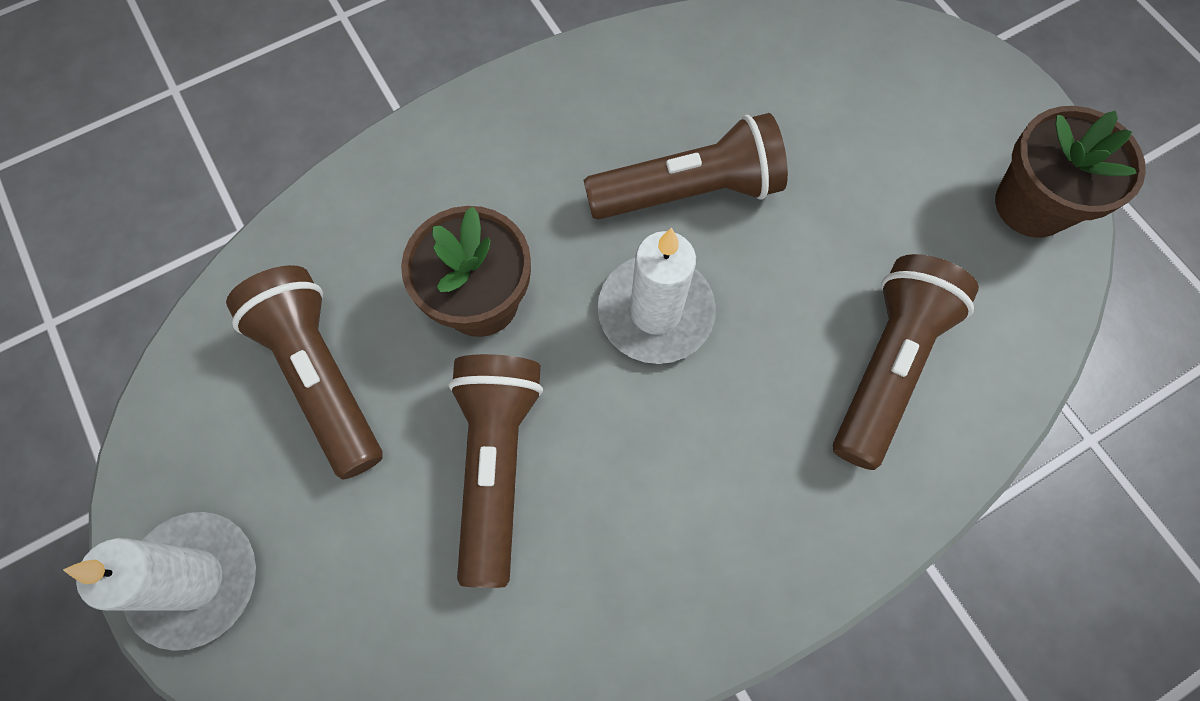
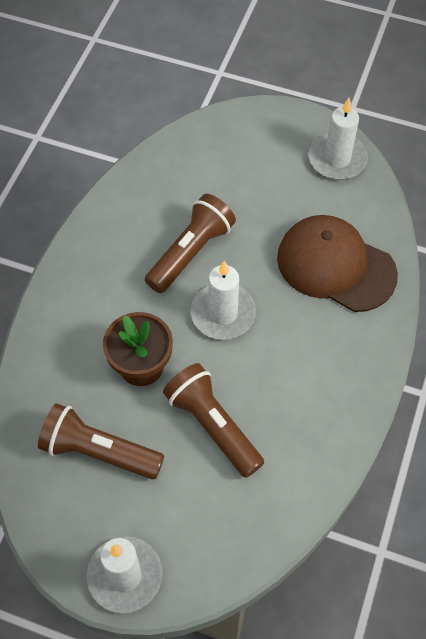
camera: 40 degrees left, 10 degrees down
(886, 365) = (335, 266): brown flashlight -> brown cap
(1031, 205) = (337, 159): brown flower pot -> white candle

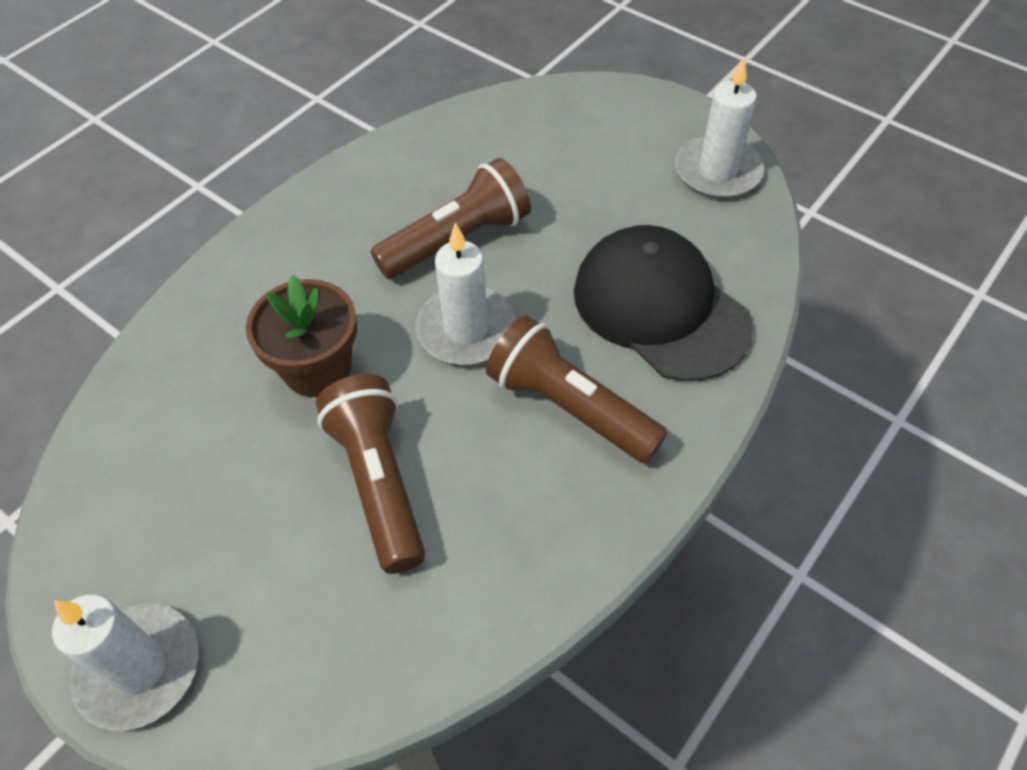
camera: 20 degrees right, 5 degrees down
(98, 452) = (198, 470): brown flashlight -> brown flashlight (569, 407)
(335, 266) = (660, 307): brown cap -> black cap

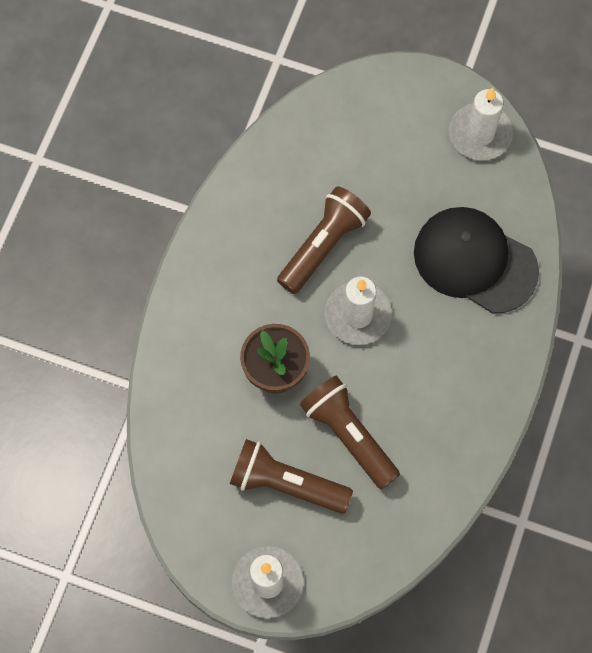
camera: 20 degrees left, 15 degrees up
(569, 407) = (442, 351): brown flashlight -> brown flashlight (286, 484)

